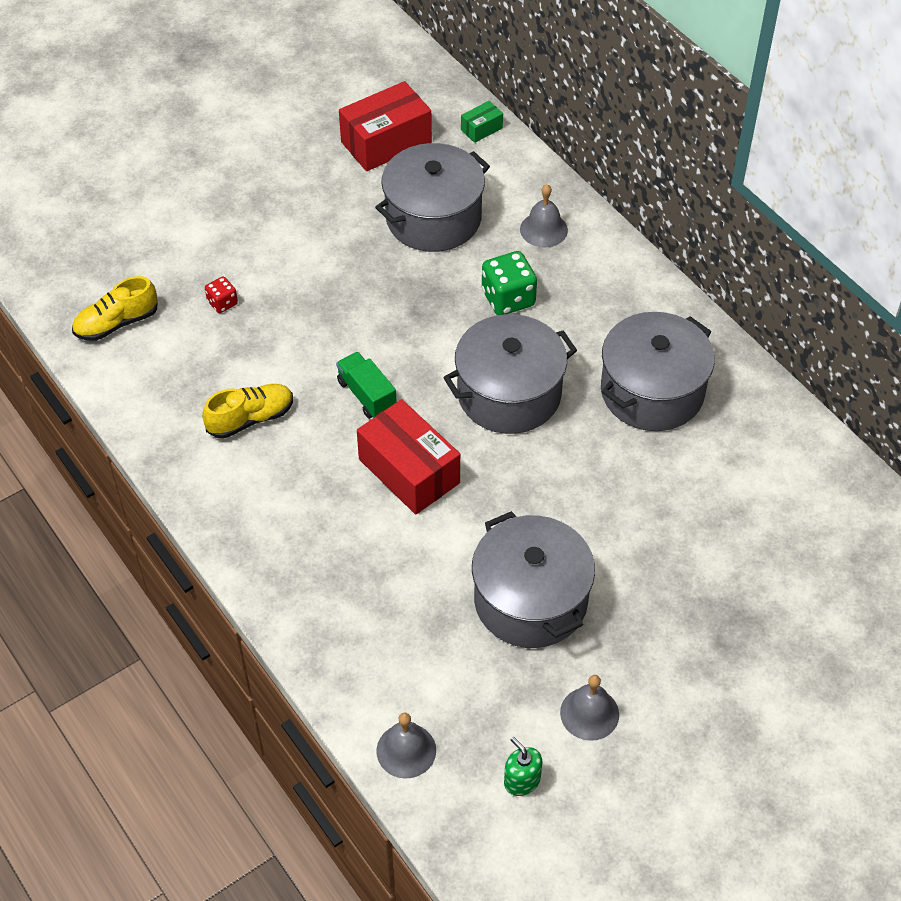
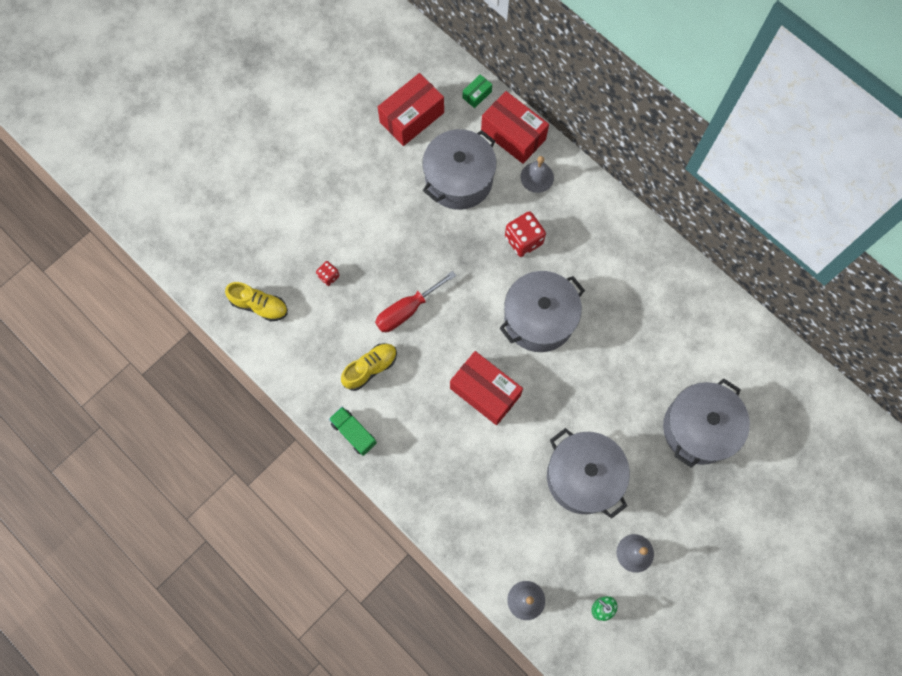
camera: 10 degrees left, 20 degrees up
(117, 323) = (259, 305): yellow shoe -> yellow shoe turned 120 degrees counterclockwise
(321, 357) = (407, 310): none -> red screwdriver
(367, 395) = (444, 336): green truck -> green truck (354, 433)
(508, 298) = (523, 240): green dice -> red dice
(521, 179) = (513, 135): none -> red box
(652, 391) = (633, 301): grey pot -> grey pot (698, 428)

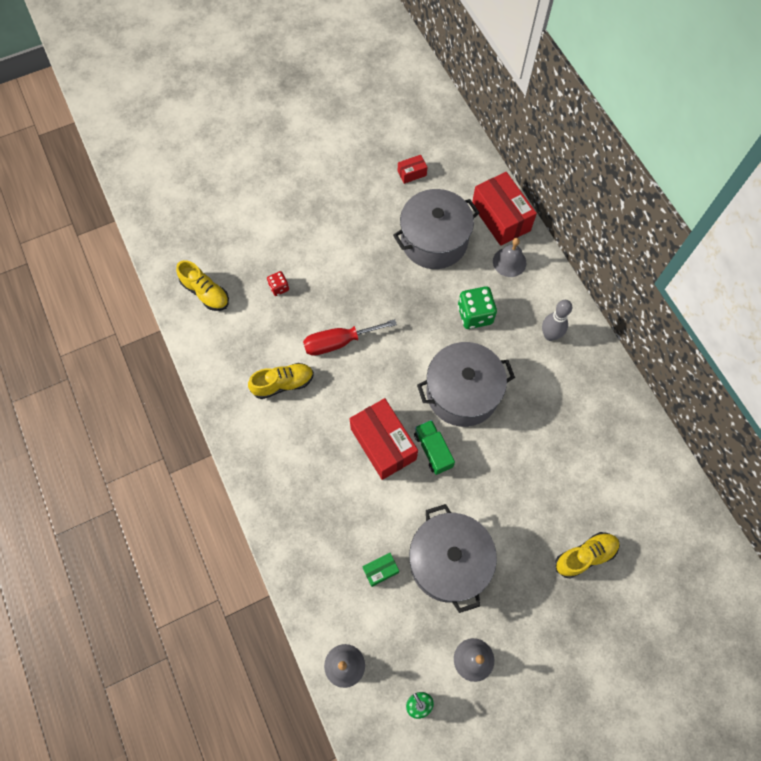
camera: 20 degrees right, 5 degrees down
(354, 433) = (243, 438): green truck -> green truck (433, 450)
(412, 117) = (412, 173): red box -> red box, size x0.47
(477, 95) = (480, 172): green box -> green box (380, 570)
(523, 240) = (475, 315): red dice -> green dice
(599, 236) = (550, 335): none -> grey bowling pin
(698, 428) = (585, 556): grey pot -> yellow shoe

